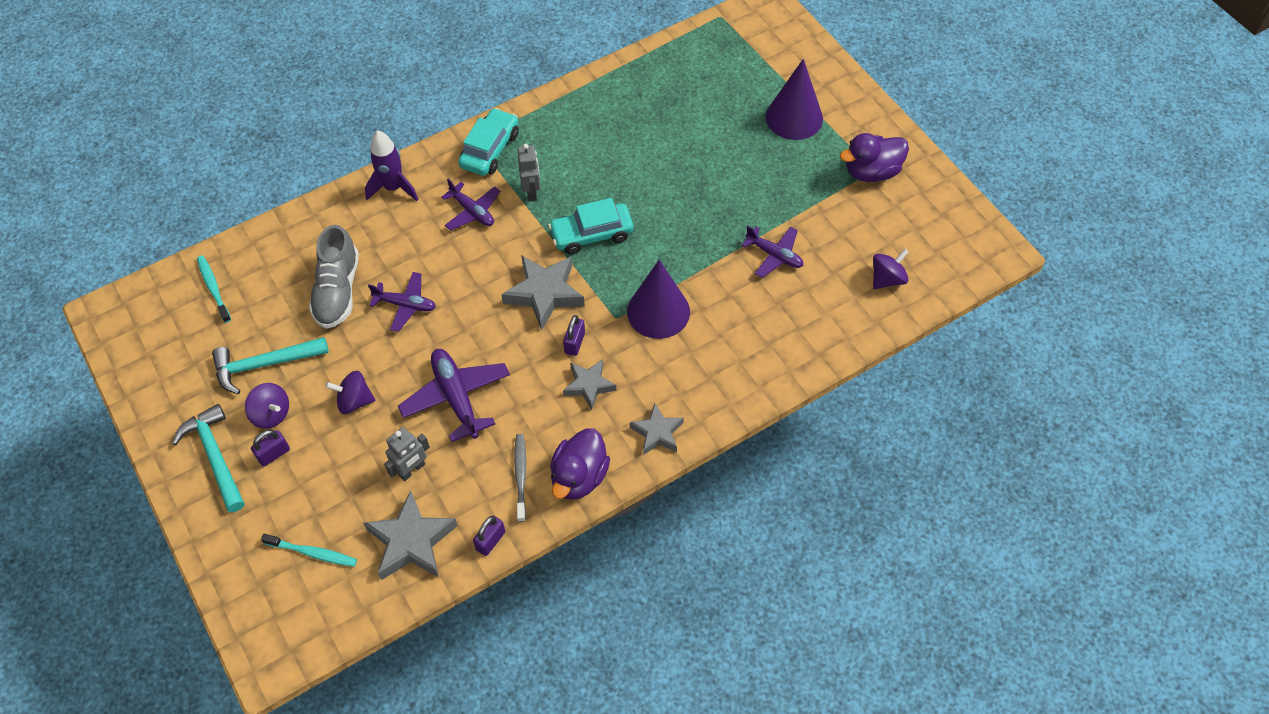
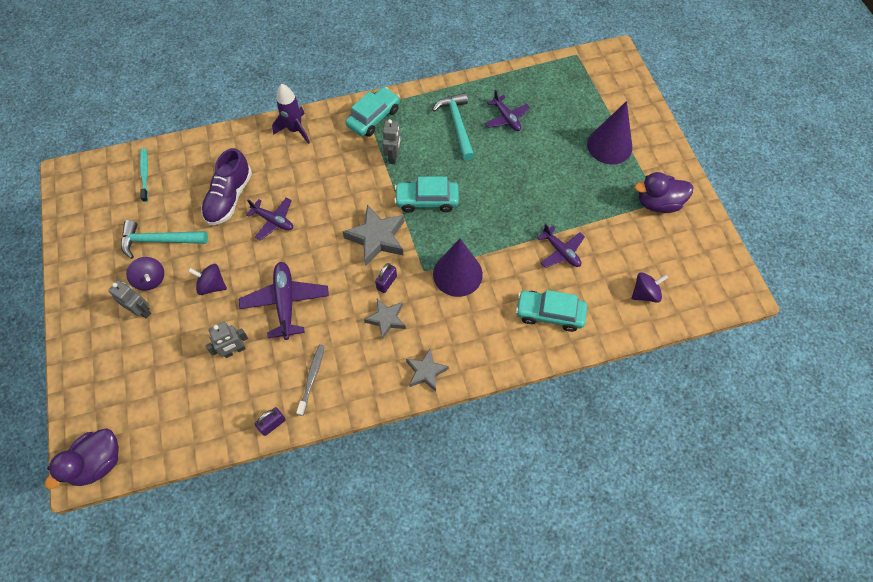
camera: 15 degrees right, 5 degrees up
(215, 456) = (100, 301): turquoise hammer -> turquoise hammer (457, 125)
(274, 454) = (141, 311): purple padlock -> grey robot
(312, 553) = (141, 396): turquoise toothbrush -> none
(337, 291) = (229, 198): grey shoe -> purple shoe
(411, 541) = (215, 408): grey star -> none
(472, 211) = (345, 161): purple plane -> purple plane (506, 118)
(579, 477) = (355, 391): purple duck -> purple duck (98, 462)
(783, 330) = (549, 314): none -> turquoise car

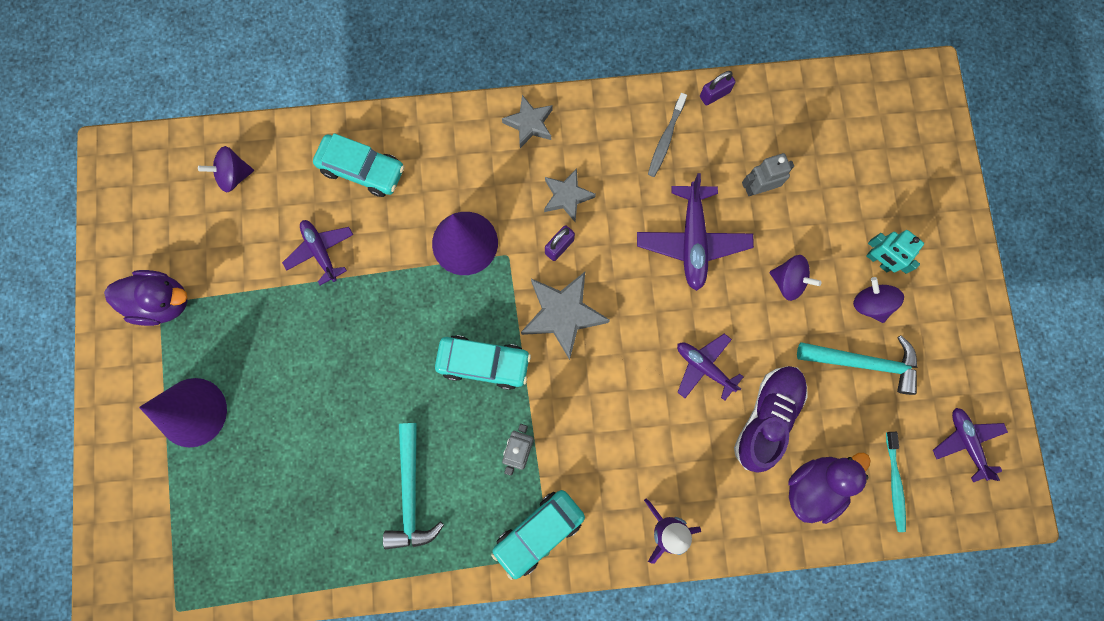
camera: 170 degrees left, 15 degrees up
(98, 462) = (909, 85): purple duck -> purple duck (814, 486)
(141, 311) = (878, 261): grey robot -> turquoise robot
(506, 118) = (331, 493): purple plane -> purple plane (966, 442)

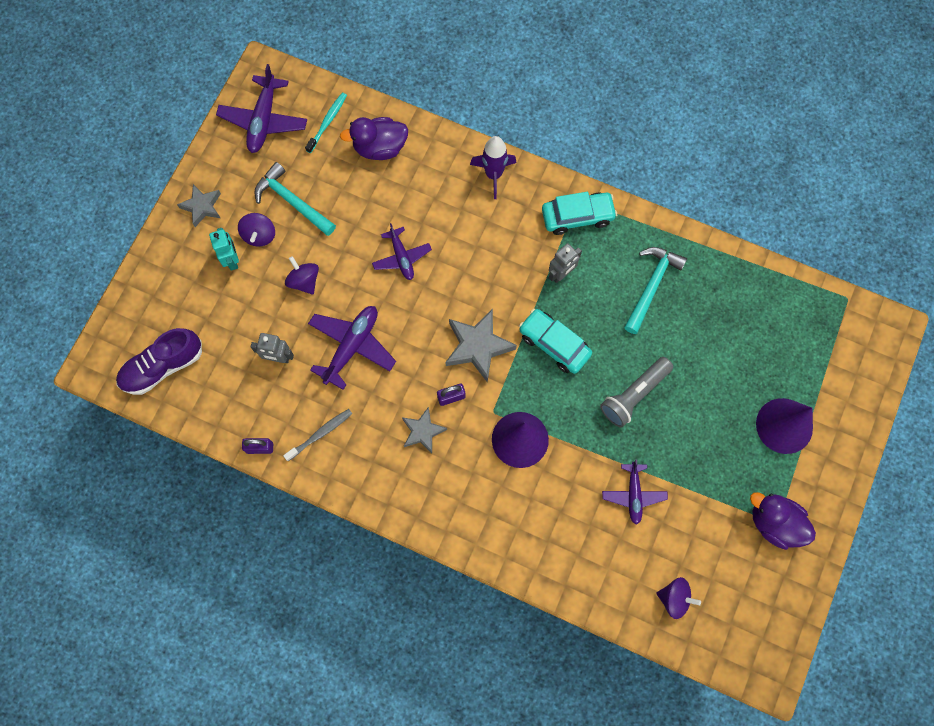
camera: 150 degrees left, 5 degrees down
(362, 169) = (568, 544): turquoise car -> none
(370, 355) = (634, 395): none -> grey flashlight
(529, 124) = (416, 506): grey star -> grey star (202, 207)
(767, 418) = (381, 203): purple shoe -> purple shoe (163, 366)
(966, 442) = (263, 120): purple plane -> purple plane, size x1.55

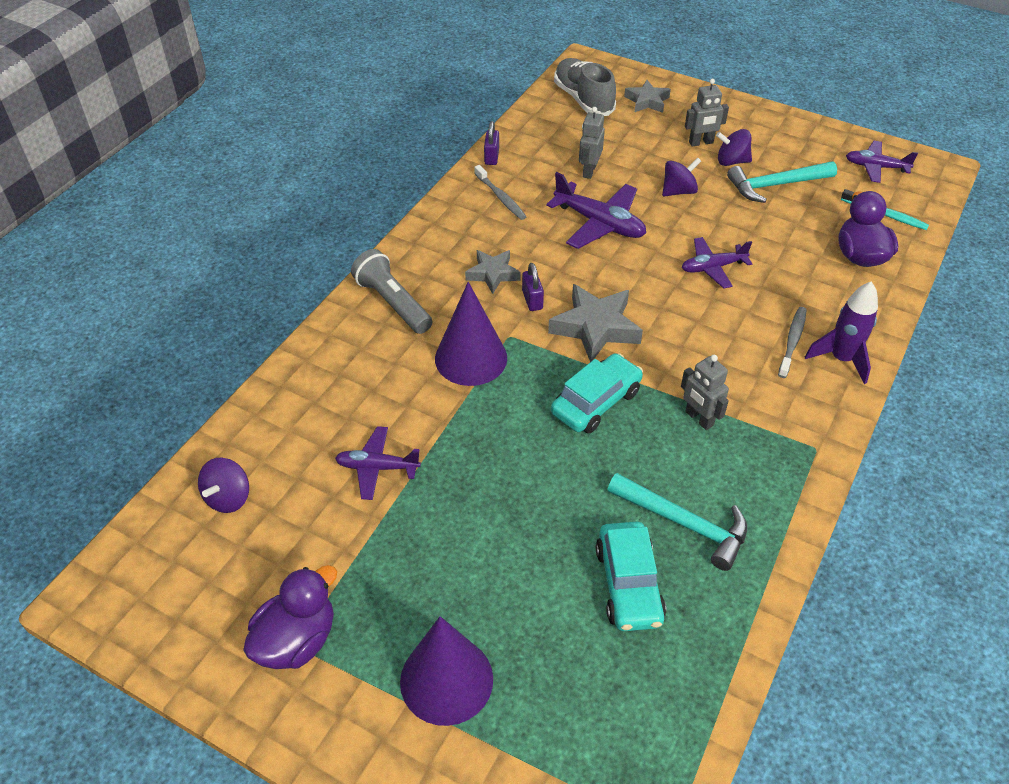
camera: 95 degrees right, 25 degrees down
(163, 366) = (583, 99): purple shoe -> grey shoe
(202, 207) = (761, 124): grey star -> grey star (647, 101)
(232, 260) = (701, 143): turquoise robot -> grey robot
(263, 120) = (876, 167): purple plane -> purple plane, size x0.65
(292, 201) = (775, 185): turquoise hammer -> turquoise hammer turned 150 degrees counterclockwise
(479, 205) = (792, 341): none -> grey toothbrush
(577, 216) = (789, 445): turquoise car -> turquoise car (629, 584)
(634, 395) = (517, 483): grey flashlight -> grey flashlight (393, 303)

